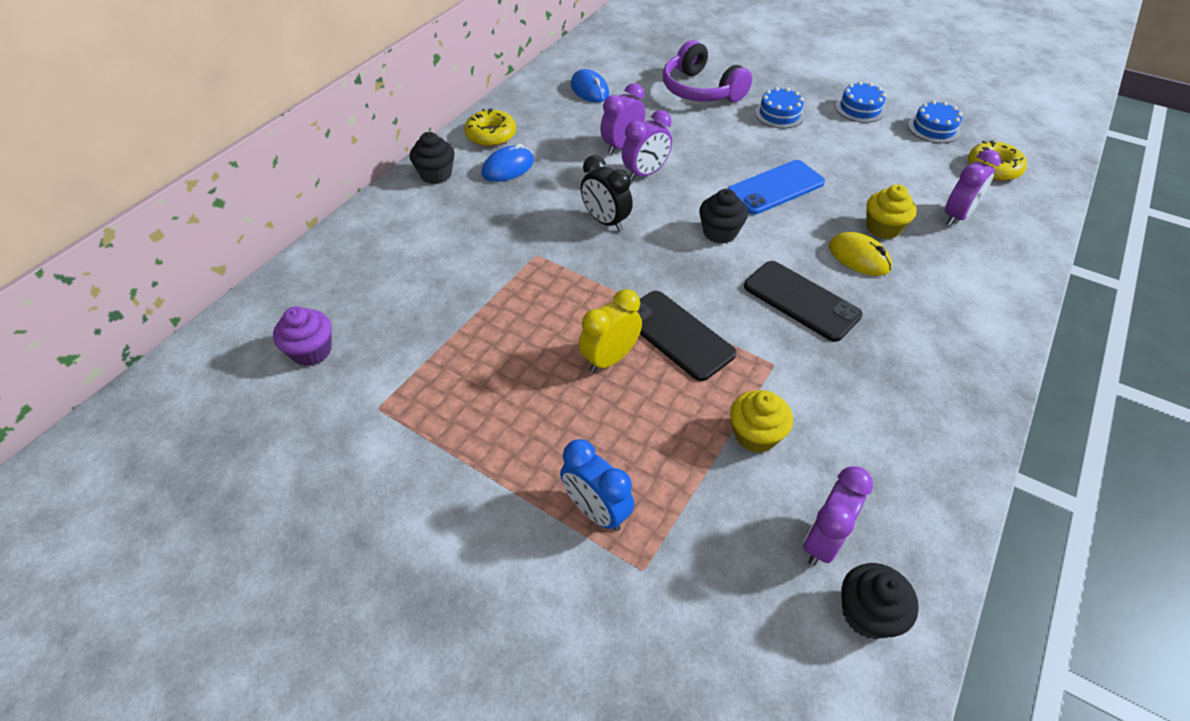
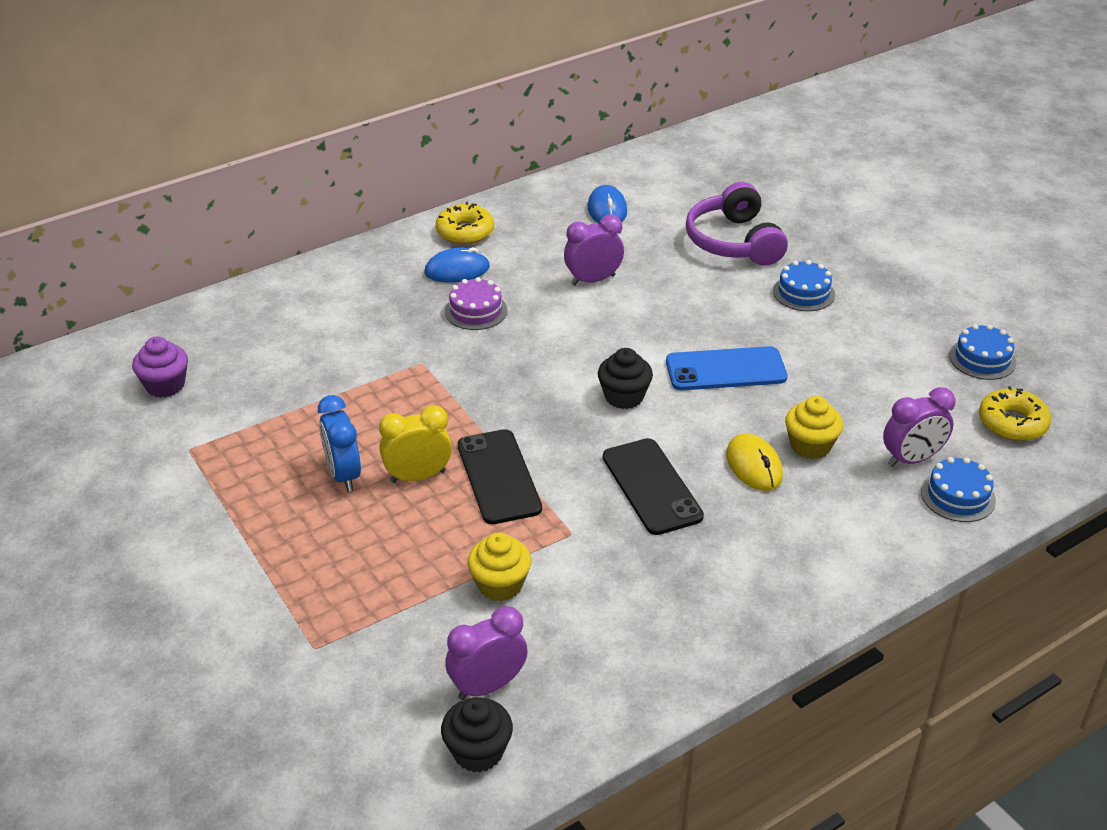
camera: 25 degrees right, 10 degrees down
(436, 174) = (381, 257): black cupcake -> none
(548, 197) = (476, 311): none -> purple cake
(596, 511) = (310, 591): blue clock -> blue clock (343, 475)
(605, 221) = (514, 351): black clock -> none
(645, 173) = (595, 315): purple clock -> none
(860, 108) = (910, 312): blue cake -> blue cake (958, 496)

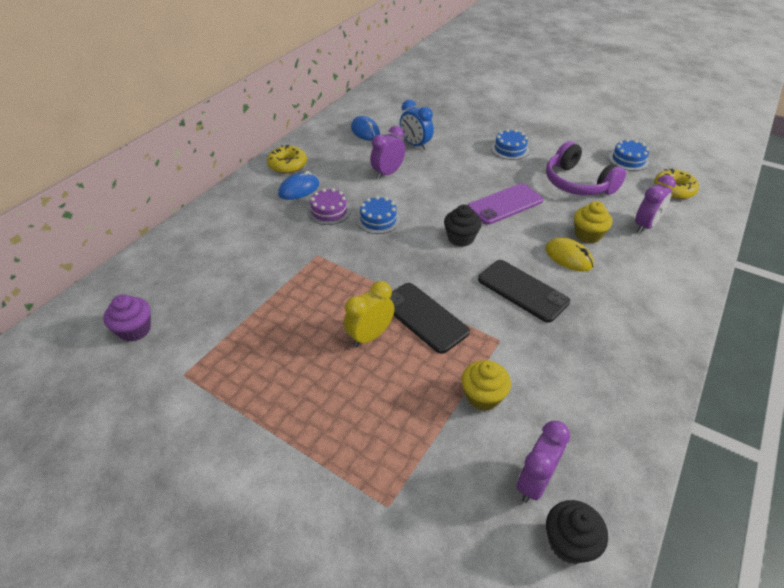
camera: 25 degrees left, 5 degrees up
(343, 475) = (316, 353): blue clock -> blue clock (415, 145)
(726, 370) = (505, 204): blue phone -> purple phone
(733, 242) = (450, 131): purple headphones -> purple headphones (577, 183)
(958, 496) = (686, 239): blue cake -> blue cake (378, 220)

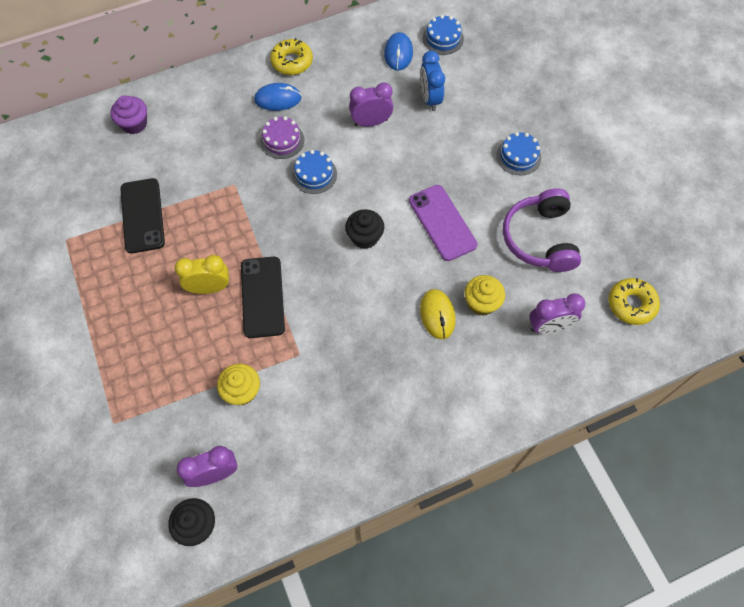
camera: 35 degrees right, 20 degrees up
(135, 330) = (60, 179): purple cupcake -> purple cupcake (134, 124)
(505, 204) = (442, 223): purple phone -> purple phone turned 60 degrees clockwise
(522, 290) = (363, 322): black phone -> black phone (142, 215)
(628, 160) = (629, 240): blue cake -> blue cake (443, 38)

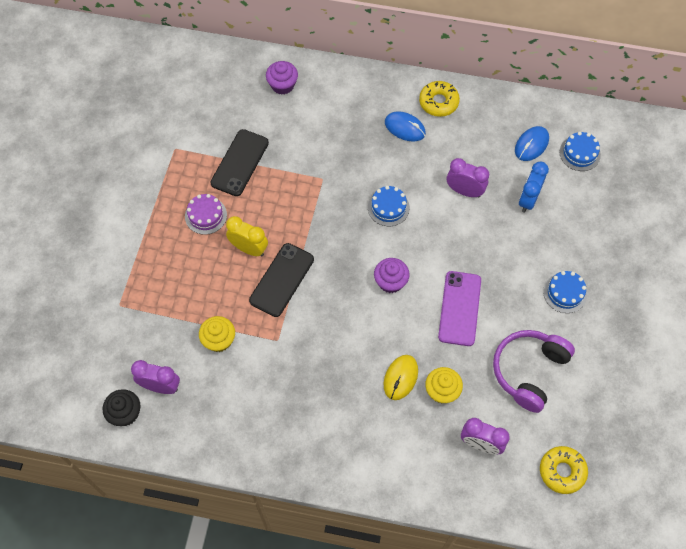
camera: 35 degrees right, 0 degrees up
(282, 140) = (383, 164): purple cake -> purple cake (206, 215)
(365, 237) = (390, 282): black cupcake -> purple cupcake

